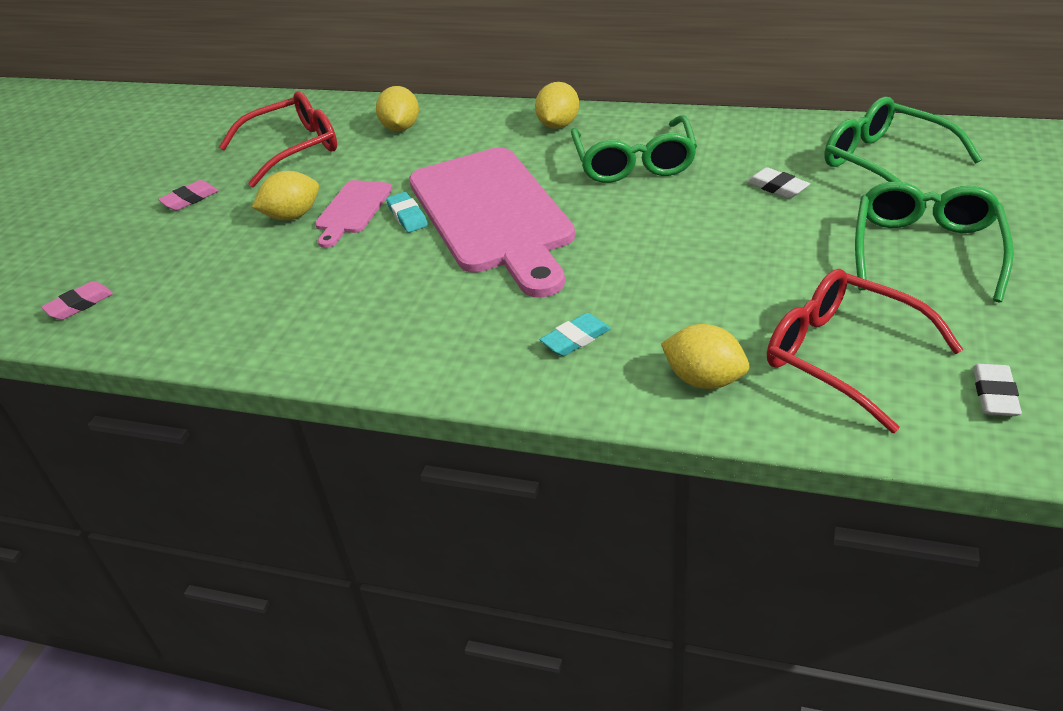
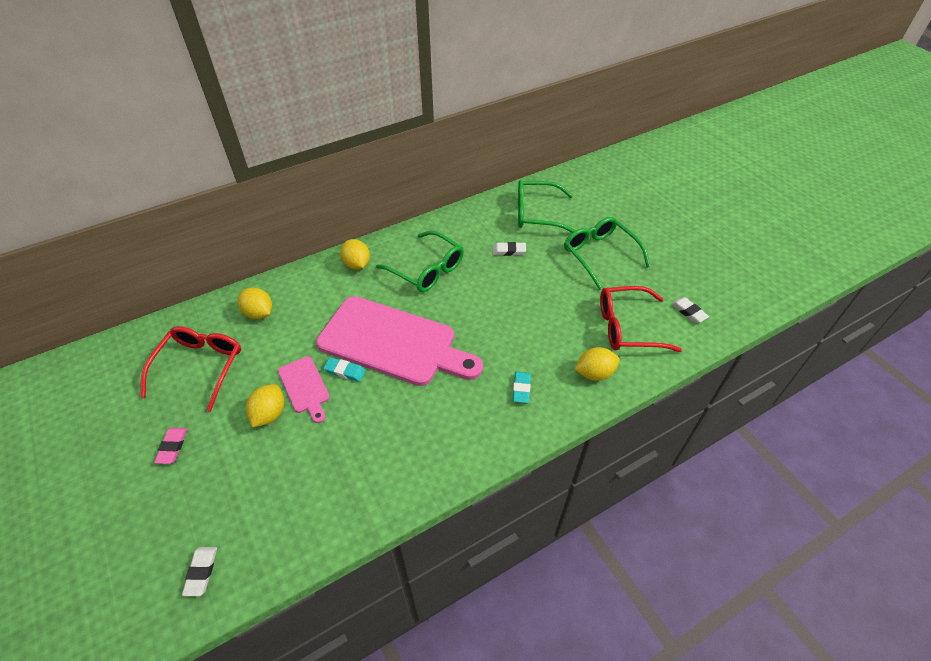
camera: 50 degrees left, 10 degrees up
(80, 304) = (201, 572): pink eraser -> white eraser

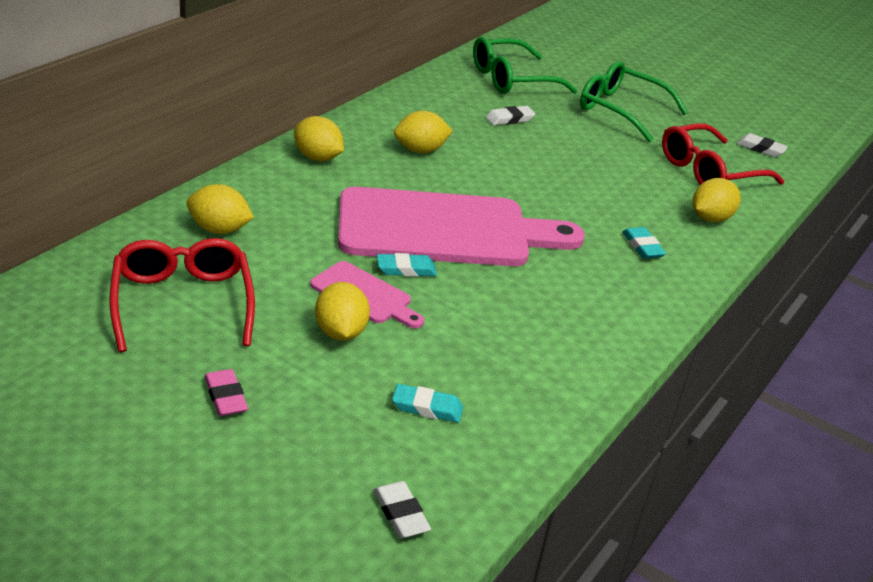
camera: 30 degrees left, 15 degrees down
(276, 491) = (427, 407): none -> turquoise eraser
(427, 269) = (420, 150): green glasses -> yellow lemon

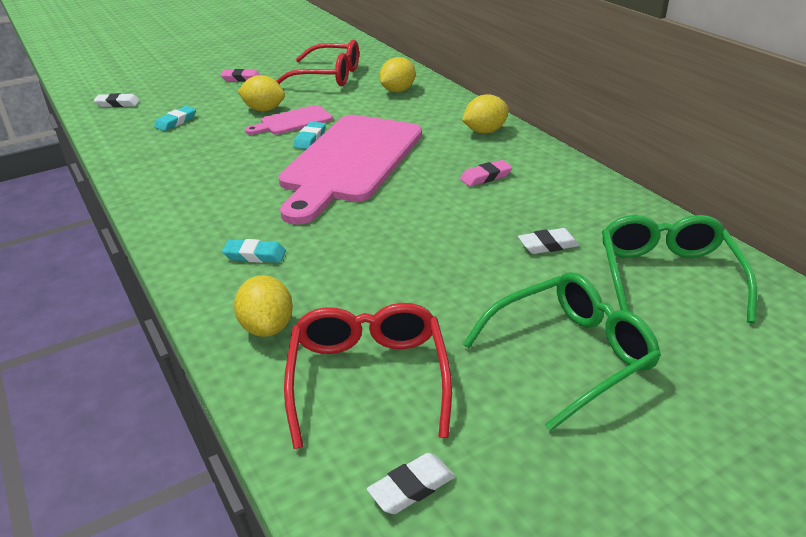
camera: 120 degrees right, 0 degrees up
(420, 150) = (485, 177): yellow lemon -> pink eraser
(509, 119) = (548, 245): white eraser -> white eraser turned 75 degrees clockwise

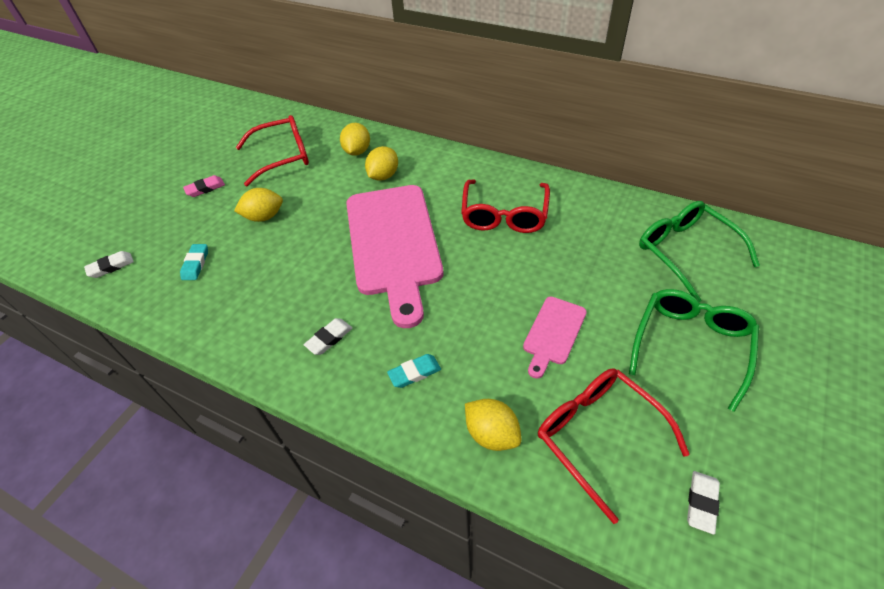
camera: 30 degrees left, 15 degrees up
(293, 121) = (303, 220): pink cutting board -> pink cutting board (553, 333)
(310, 139) = (337, 233): turquoise eraser -> none
(484, 131) = (462, 169): yellow lemon -> yellow lemon (383, 176)
(485, 177) = (504, 215): pink eraser -> red glasses
(548, 245) = (599, 260): white eraser -> white eraser (329, 338)

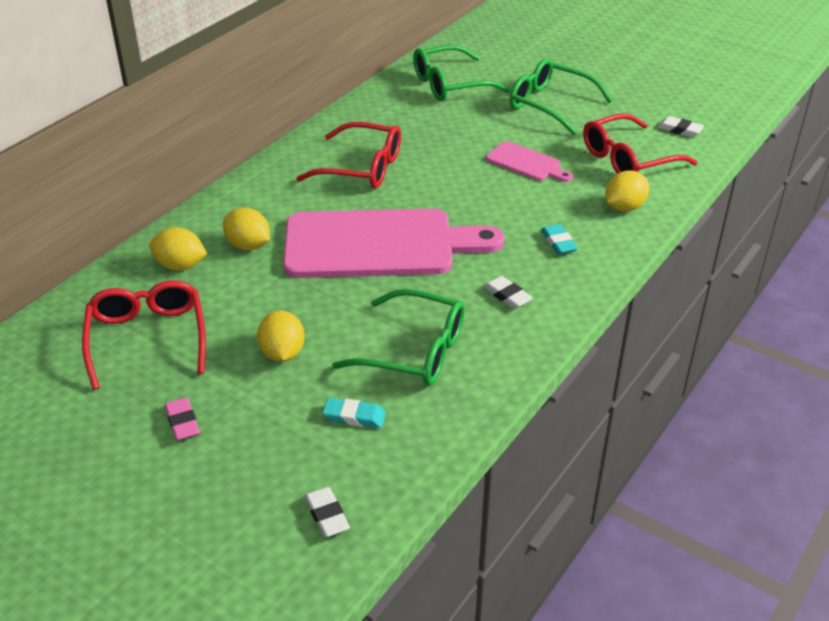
camera: 85 degrees left, 10 degrees down
(260, 286) = (414, 351): none -> green glasses

